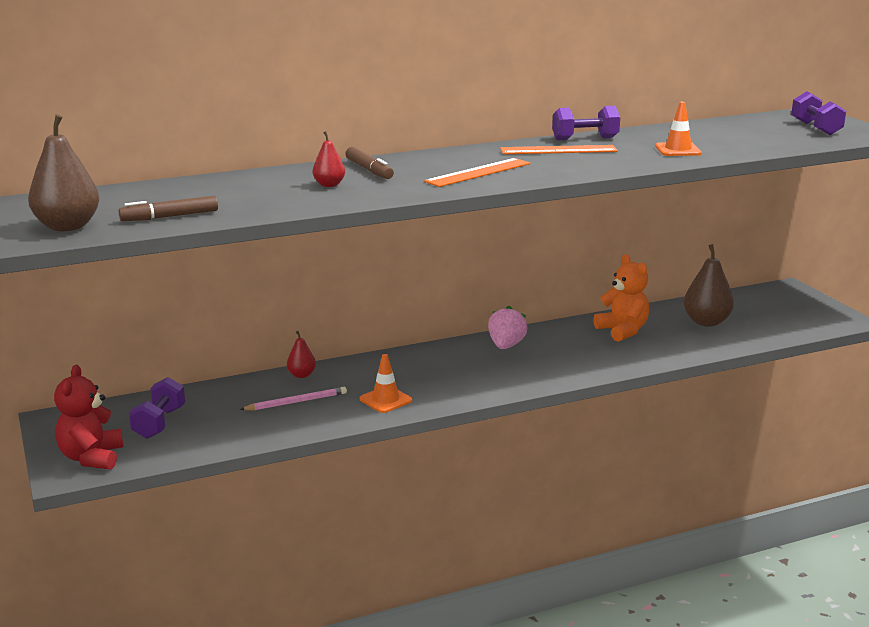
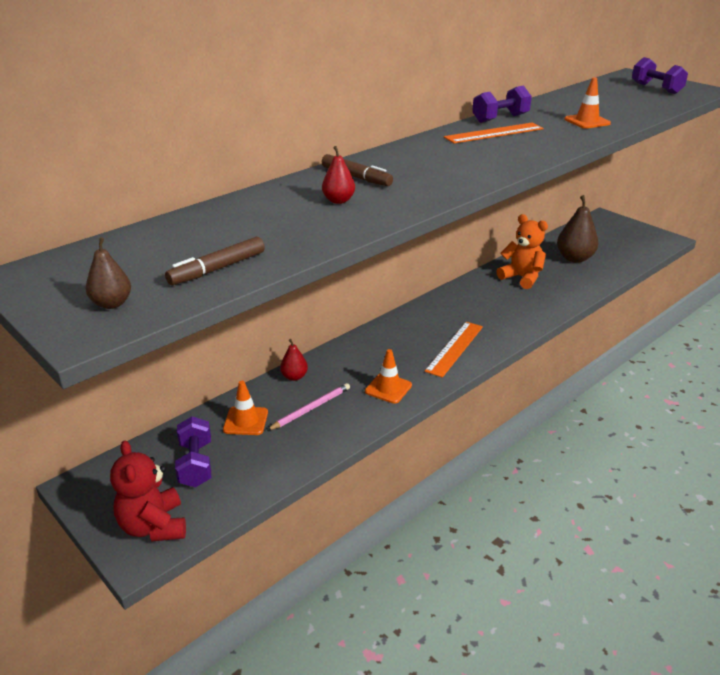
camera: 20 degrees left, 10 degrees up
(67, 227) = (112, 304): brown pear -> brown pear, size x0.54
(228, 400) = (245, 421): none -> orange traffic cone
(478, 172) = (457, 167): orange ruler -> orange ruler (454, 348)
(506, 346) = (444, 310): pink strawberry -> none

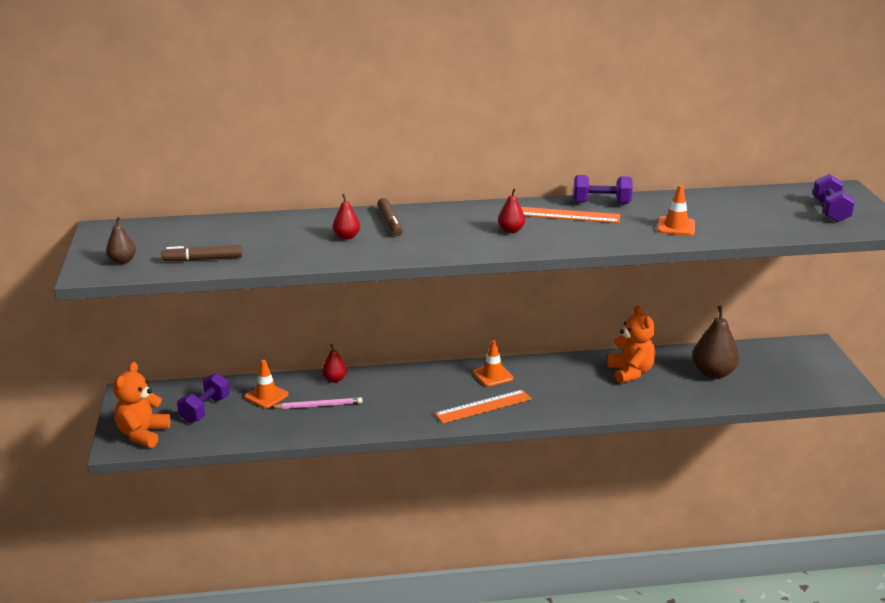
camera: 35 degrees right, 5 degrees down
(153, 526) = (143, 434): red teddy bear -> orange teddy bear
(388, 388) = (391, 414): orange traffic cone -> orange traffic cone (492, 375)
(475, 155) = (511, 230): none -> red pear

